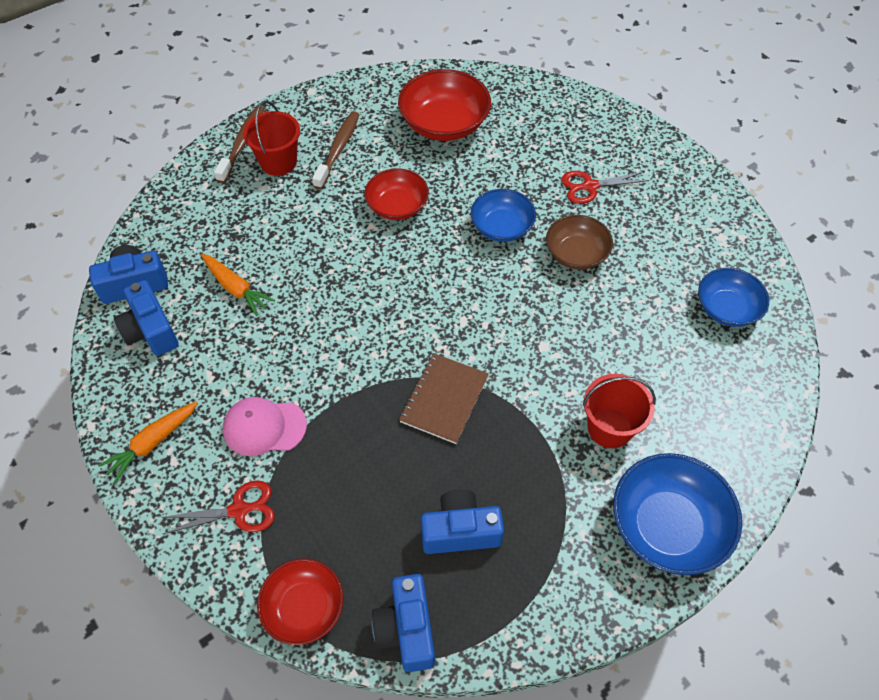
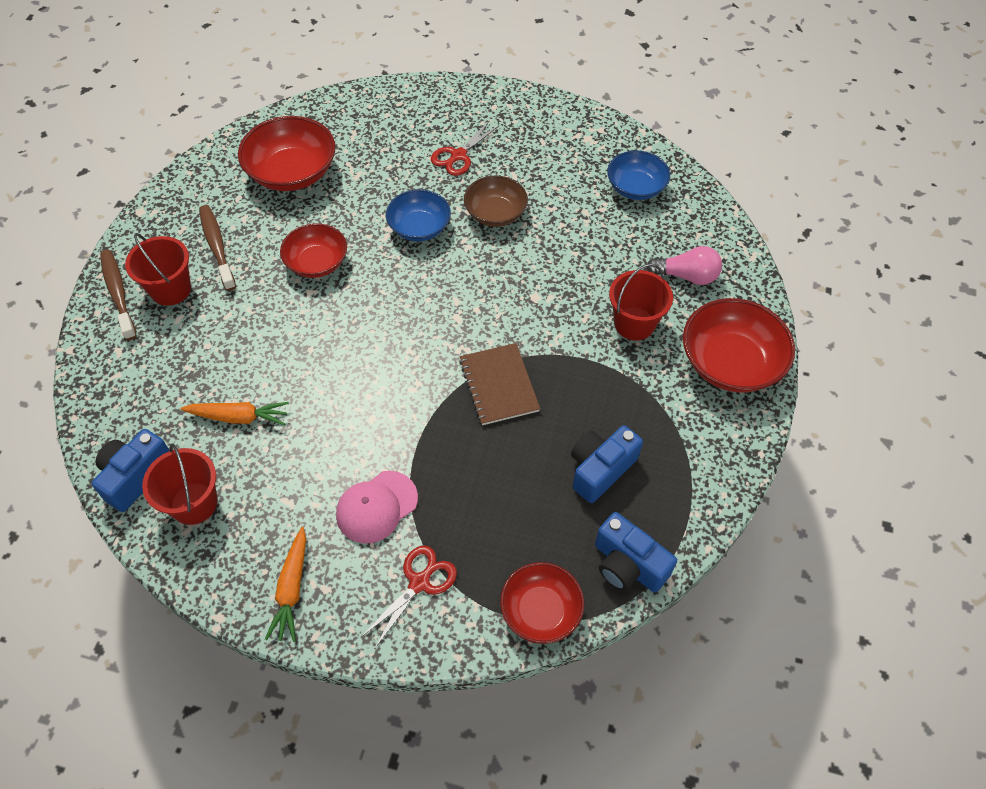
camera: 40 degrees left, 0 degrees up
(151, 330) = (194, 503): blue camera -> red bucket
(667, 526) = (730, 362): blue bowl -> red bowl
(700, 418) = (686, 276): none -> pink light bulb

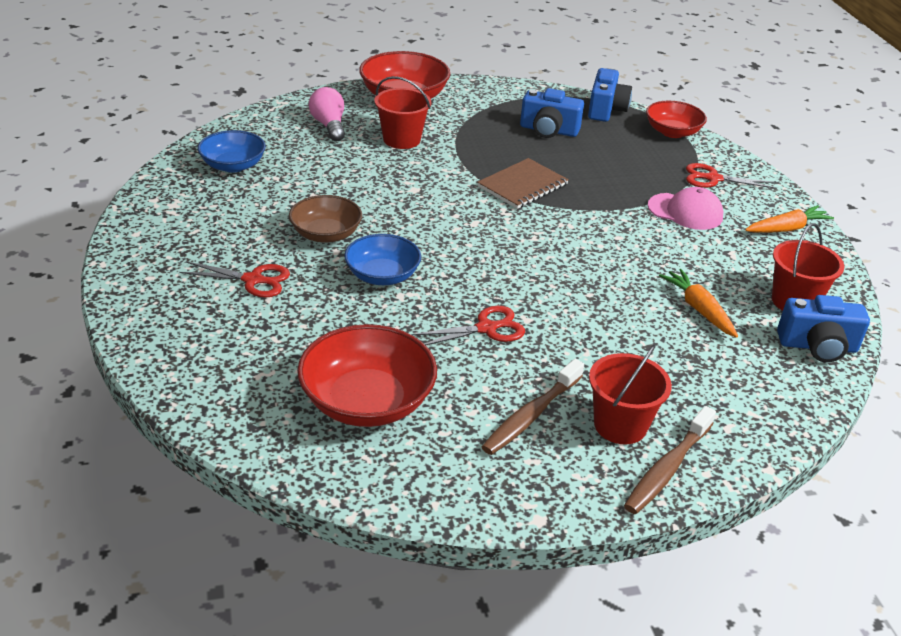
camera: 120 degrees left, 20 degrees down
(317, 262) = (486, 328): red bowl -> red scissors

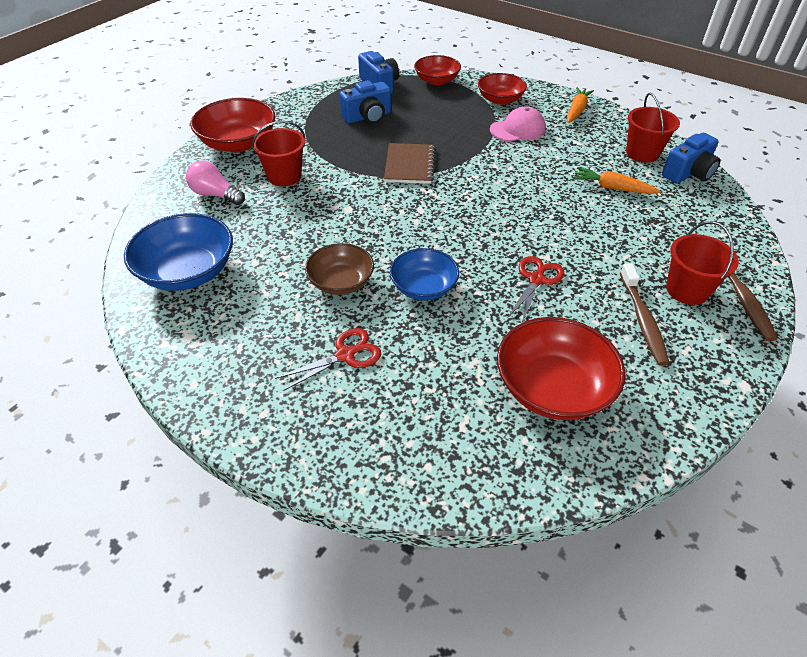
camera: 40 degrees left, 10 degrees up
(233, 165) = (188, 271): blue bowl -> blue bowl, size x1.54
(713, 179) = (500, 99): red scissors -> red bowl

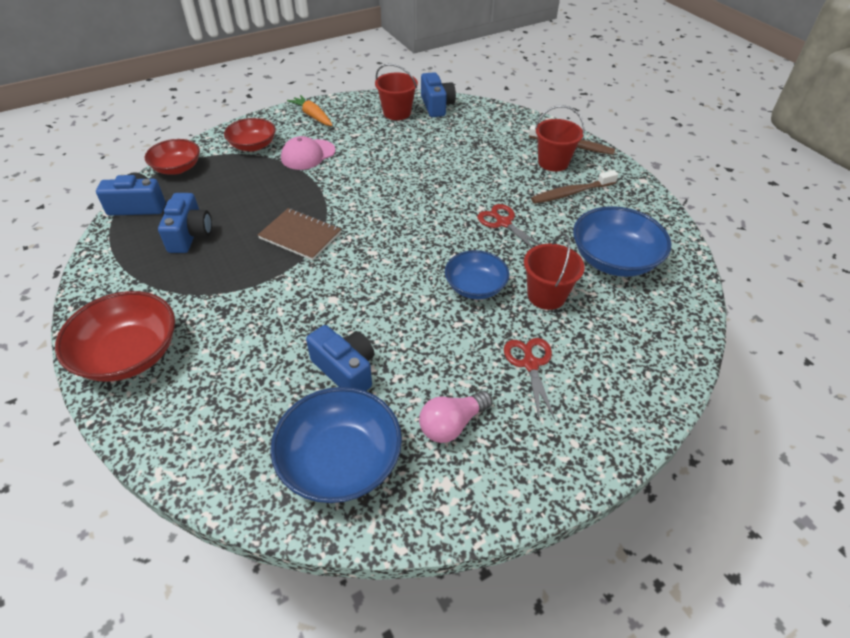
camera: 65 degrees left, 0 degrees up
(215, 195) = (217, 402): pink light bulb -> pink light bulb (452, 424)
(276, 243) = (345, 370): none -> blue camera
(284, 176) = (235, 331): red bucket -> red bucket (546, 295)
(341, 282) = (436, 338): brown bowl -> none
(517, 129) = (308, 155): pink cap -> pink cap turned 135 degrees counterclockwise
(553, 387) = (614, 259): red bowl -> blue bowl
(612, 188) = (426, 144): orange carrot -> none
(642, 320) = (571, 193): brown toothbrush -> brown toothbrush turned 135 degrees clockwise

